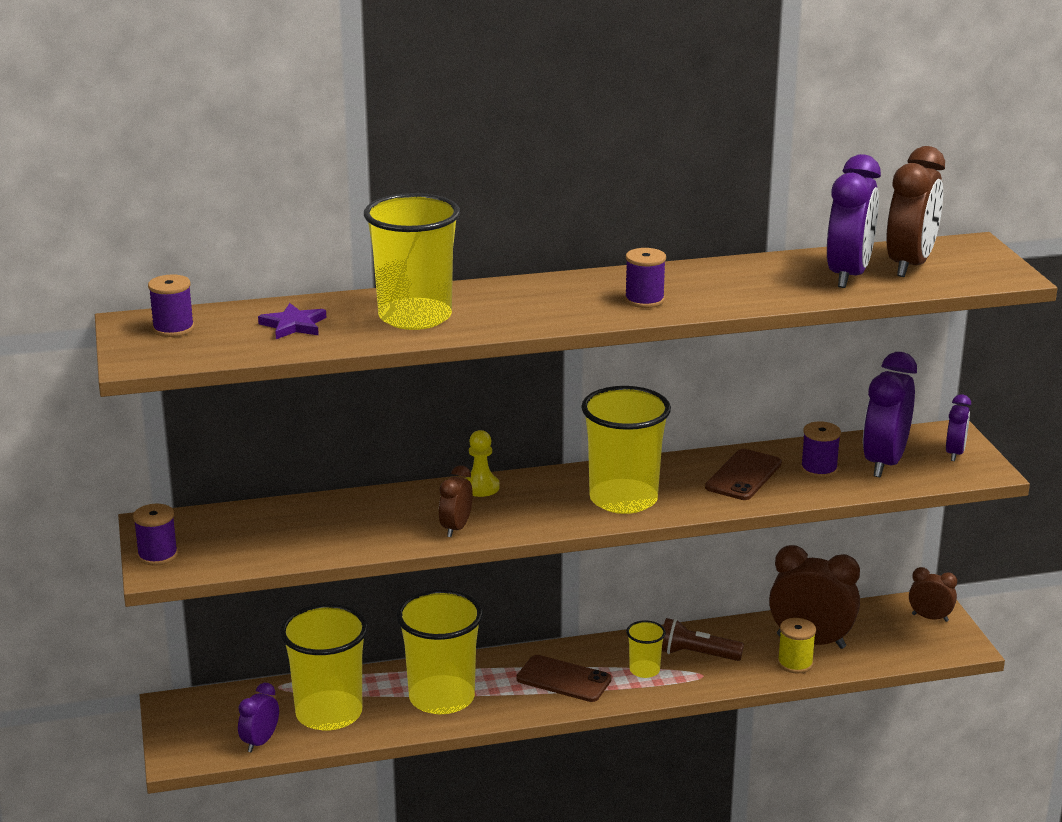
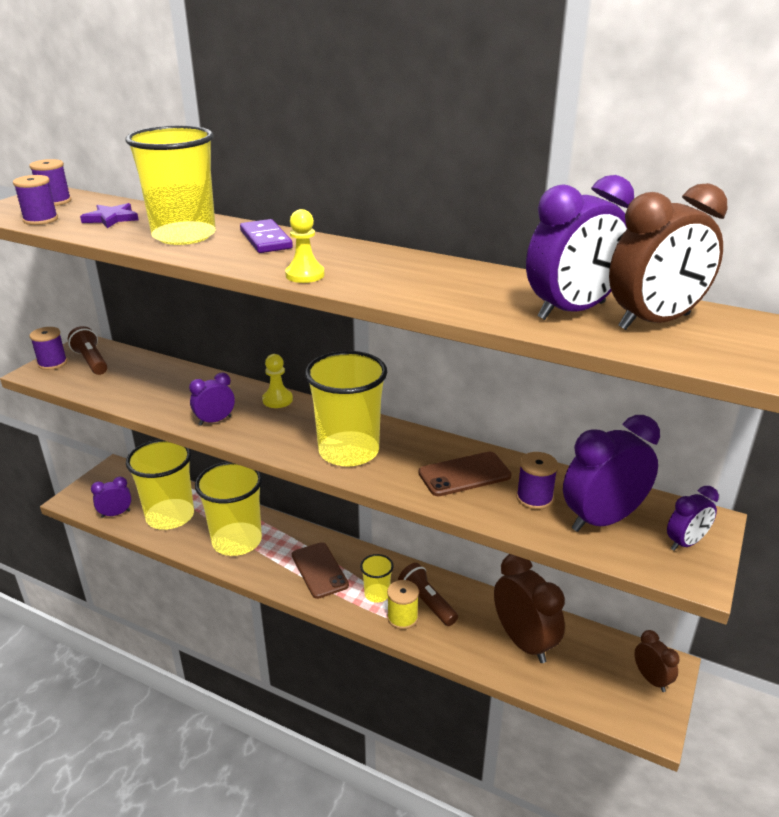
camera: 40 degrees right, 5 degrees up
(201, 535) = (91, 361): none -> brown flashlight
(456, 528) = (215, 421): brown clock -> purple clock
(500, 296) = (266, 240): none -> purple domino
(608, 314) = (305, 275): none -> yellow pawn
(644, 300) = (354, 274): purple spool -> purple spool (40, 220)
(795, 663) = (489, 653): yellow spool -> yellow spool (402, 618)

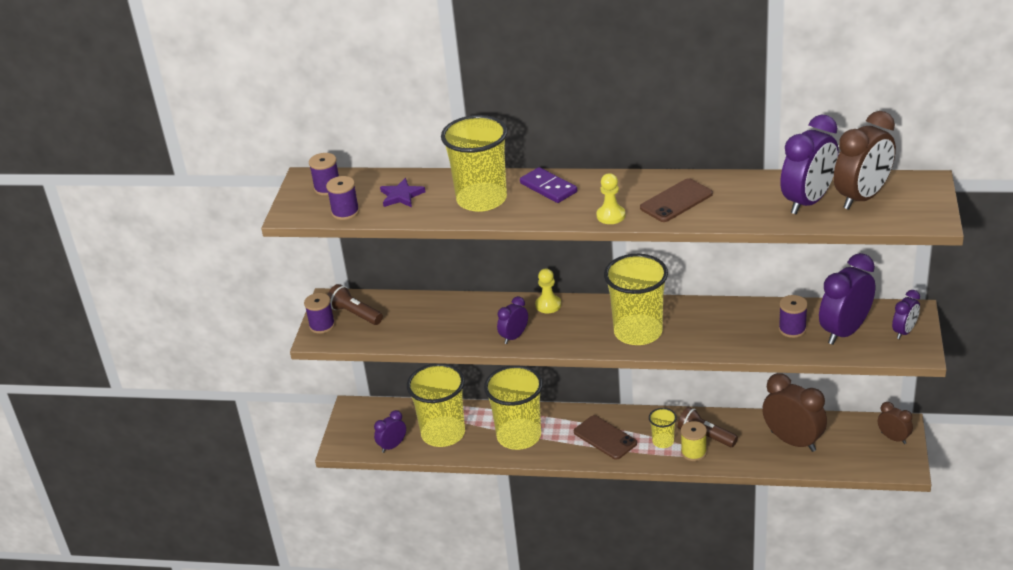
camera: 15 degrees left, 5 degrees up
(464, 474) = (734, 325): brown phone -> brown phone (676, 201)

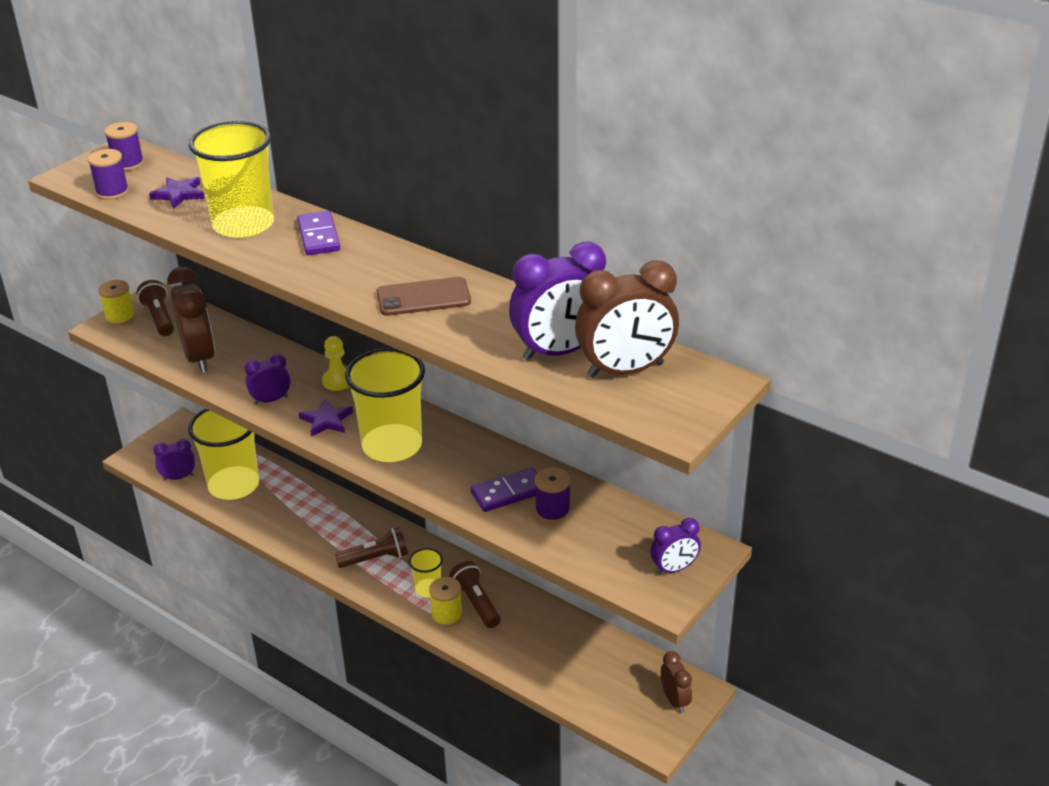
camera: 25 degrees right, 0 degrees up
(322, 325) = (120, 317): purple spool -> yellow spool
(519, 436) = (298, 519): yellow cup -> none
(572, 334) = (326, 420): none -> purple star
(605, 438) = (375, 558): brown phone -> brown flashlight
(611, 216) = (340, 288): yellow pawn -> none
(751, 329) = (508, 493): none -> purple domino
(793, 441) = (561, 651): brown clock -> brown clock (199, 357)
(845, 331) = (607, 539): purple clock -> none

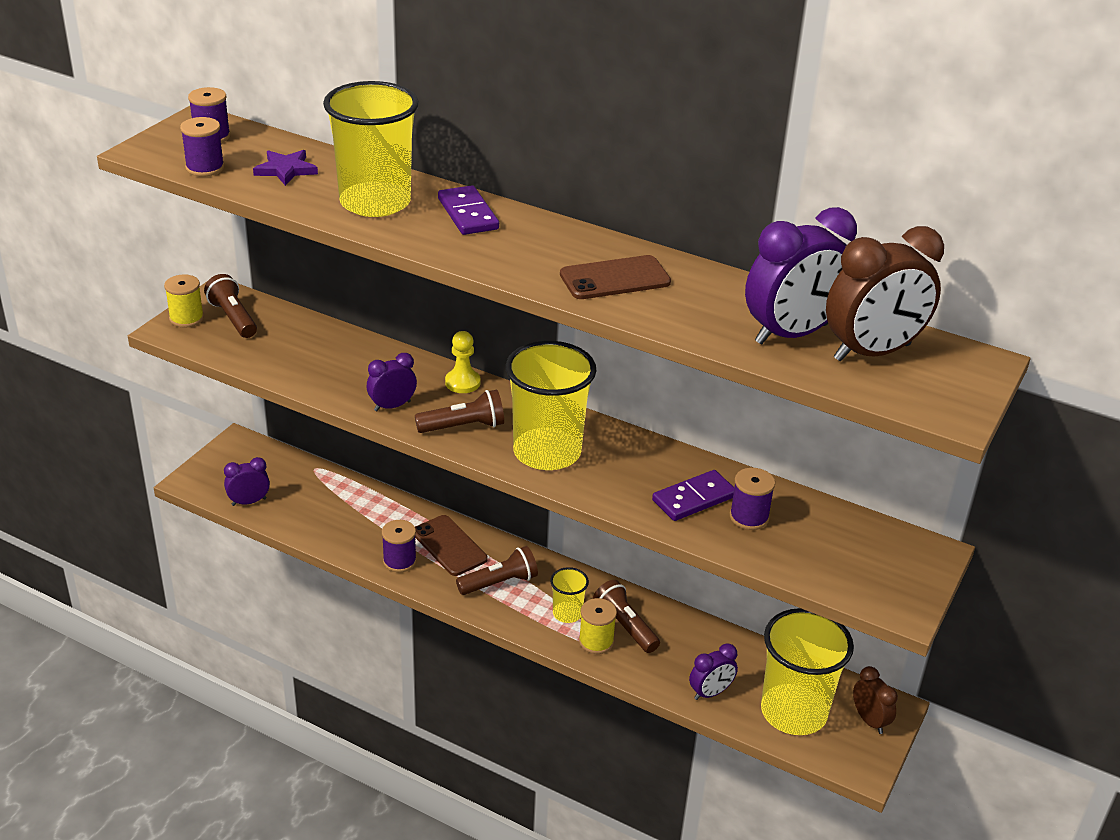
camera: 10 degrees left, 0 degrees up
(199, 357) = (294, 361): brown clock -> none
(234, 485) = (316, 508): yellow cup -> yellow cup (793, 712)
(294, 535) = (399, 561): none -> purple spool
(326, 420) = (463, 426): purple star -> brown flashlight
(340, 523) = (449, 546): none -> brown phone
(674, 569) = (901, 574): purple clock -> purple clock (710, 693)

